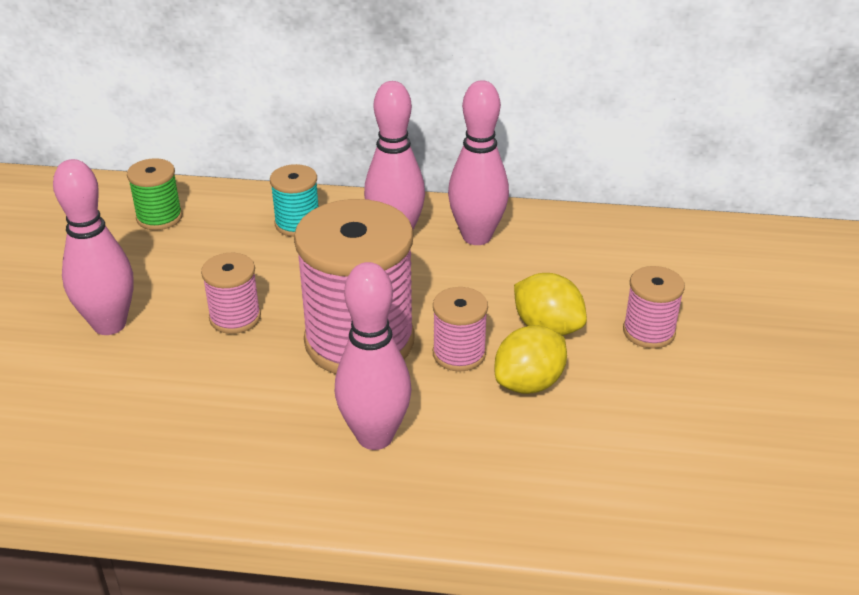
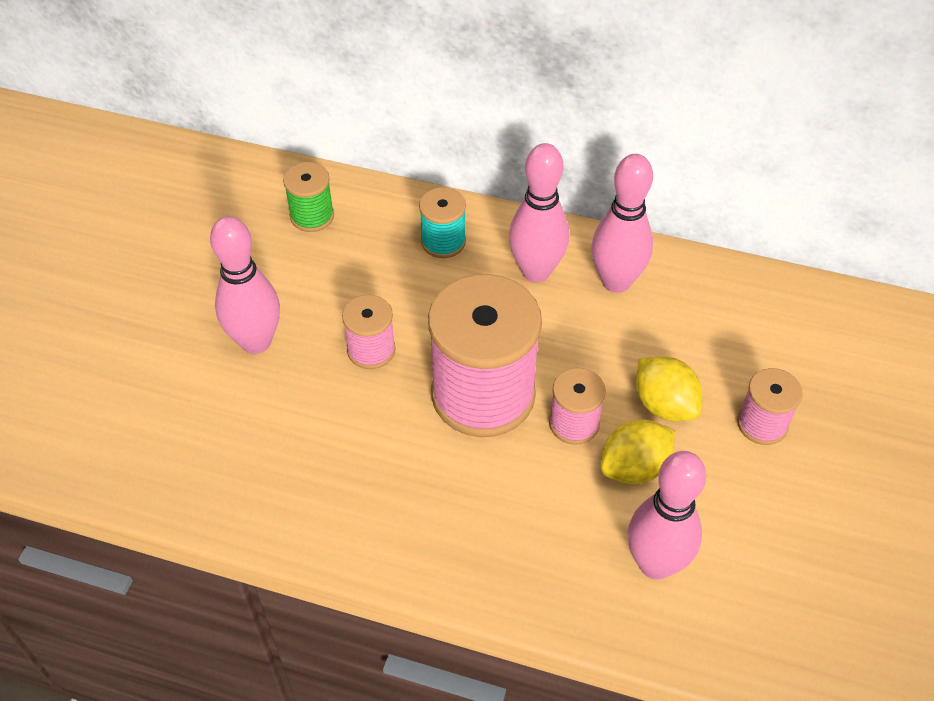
camera: 10 degrees right, 15 degrees up
(375, 436) = (482, 506): pink bowling pin -> pink bowling pin (655, 564)

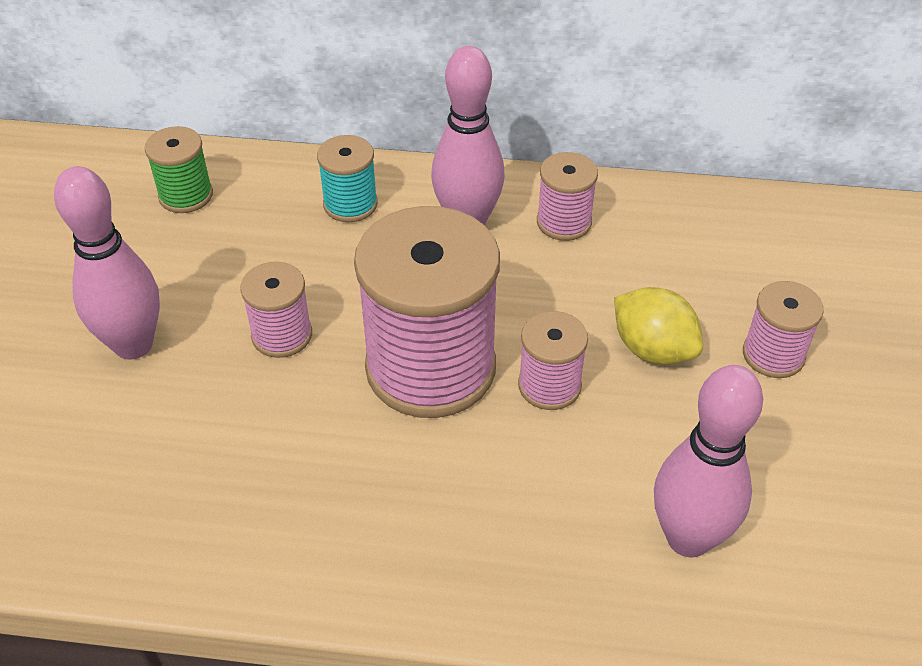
camera: 10 degrees left, 5 degrees down
(616, 281) = (564, 222): pink bowling pin -> pink spool
(634, 467) = (634, 426): yellow lemon -> none

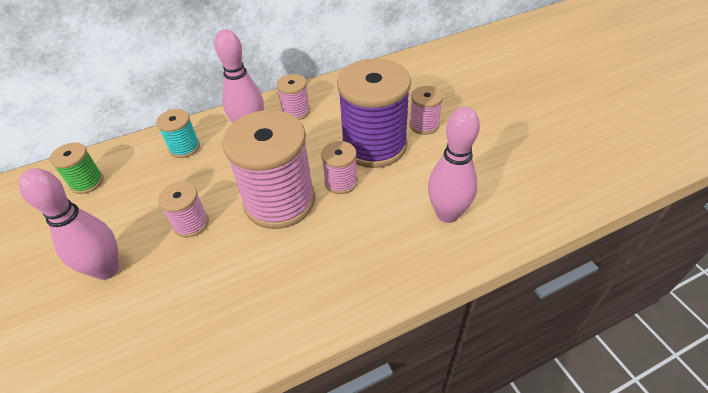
camera: 30 degrees left, 0 degrees up
(653, 349) = (374, 145): yellow lemon -> purple spool

